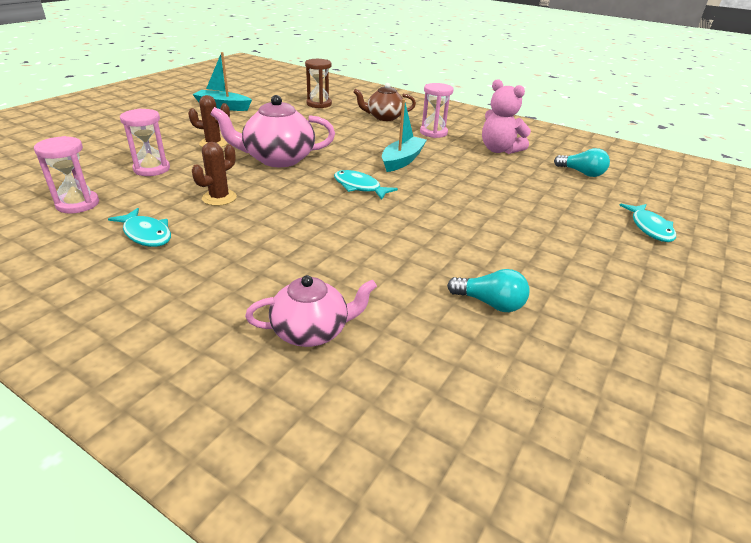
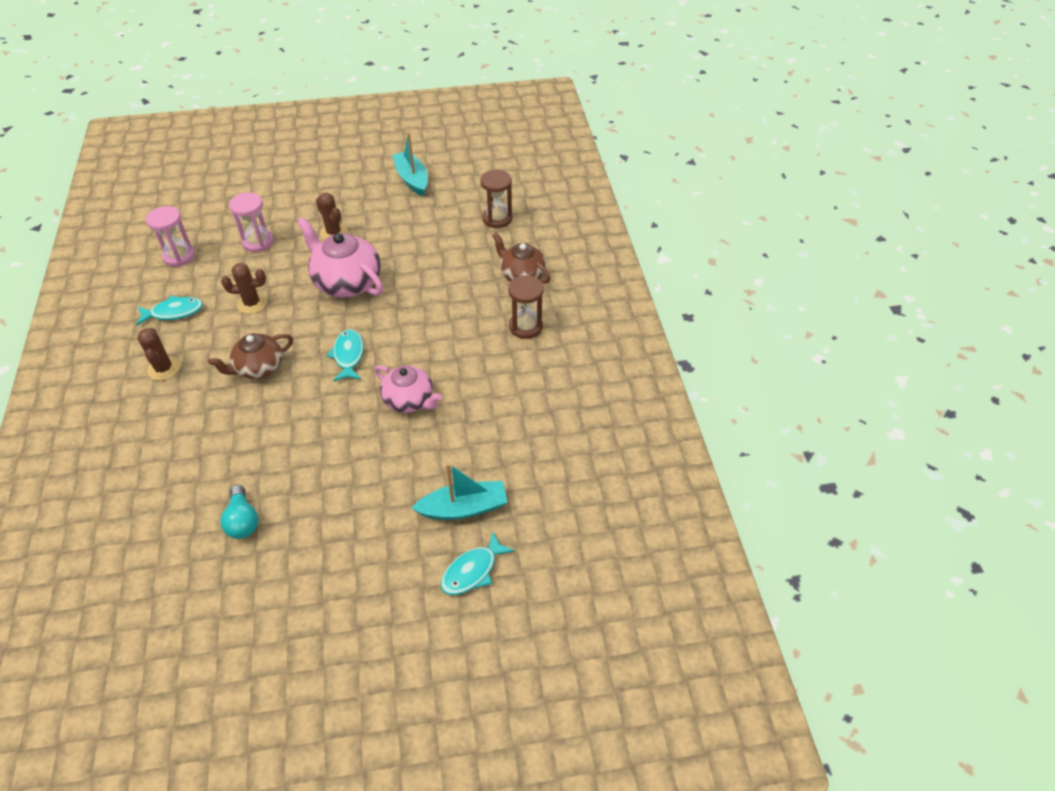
camera: 50 degrees right, 15 degrees up
(146, 234) = (174, 312): turquoise fish -> turquoise fish turned 105 degrees counterclockwise
(212, 268) = (164, 368): none -> brown cactus
(304, 224) = (258, 367): none -> brown teapot
(311, 331) = (139, 455): pink teapot -> pink teapot (409, 400)
(402, 160) = (431, 346): turquoise boat -> turquoise boat (463, 508)
(433, 132) = (525, 326): pink hourglass -> brown hourglass
(499, 150) = (540, 391): pink teddy bear -> none
(581, 173) = (554, 475): turquoise light bulb -> none

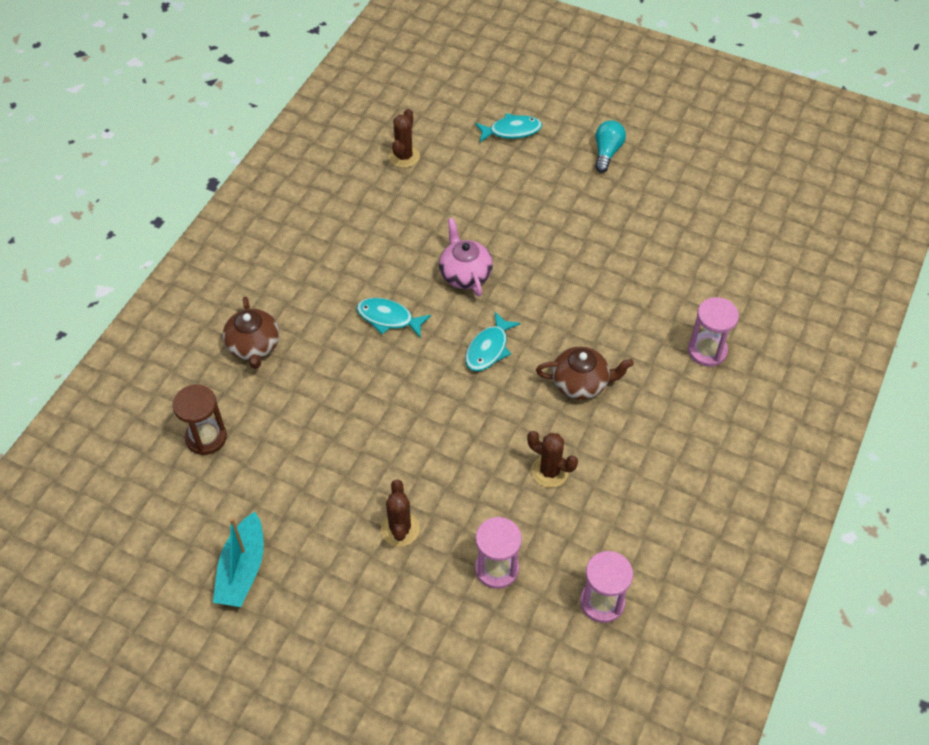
camera: 145 degrees left, 5 degrees up
(158, 444) = (707, 351): none -> pink hourglass
(164, 368) = (675, 435): brown cactus -> brown cactus (404, 156)
(174, 312) = (639, 508): turquoise fish -> turquoise fish (388, 318)
(242, 521) = (659, 246): turquoise light bulb -> turquoise light bulb (607, 152)
(347, 282) = (433, 442): pink teapot -> none
(463, 508) = (486, 170): turquoise boat -> none
(525, 326) = (305, 288): brown hourglass -> none

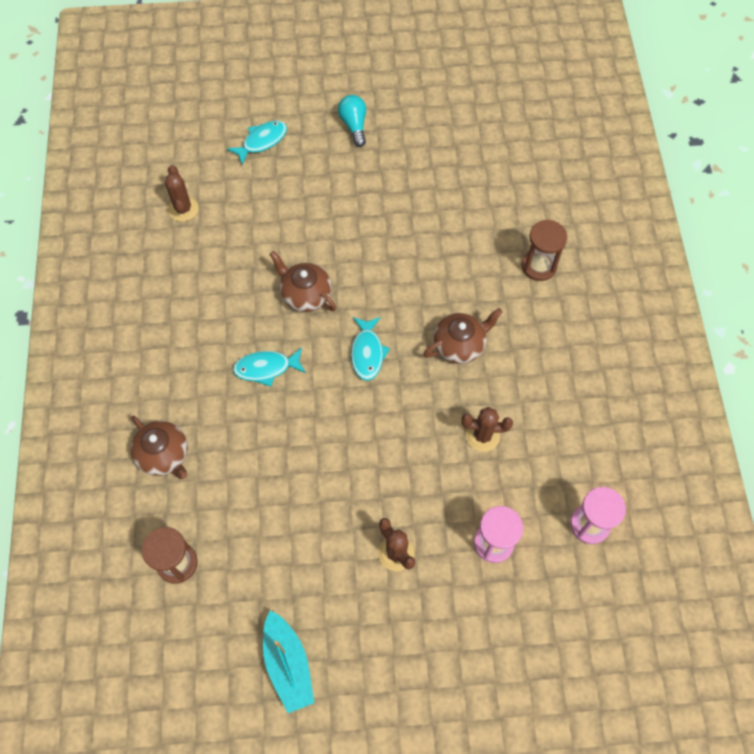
camera: 30 degrees left, 10 degrees up
(465, 274) = (305, 294): pink teapot -> brown teapot
(707, 351) = (538, 266): pink hourglass -> brown hourglass

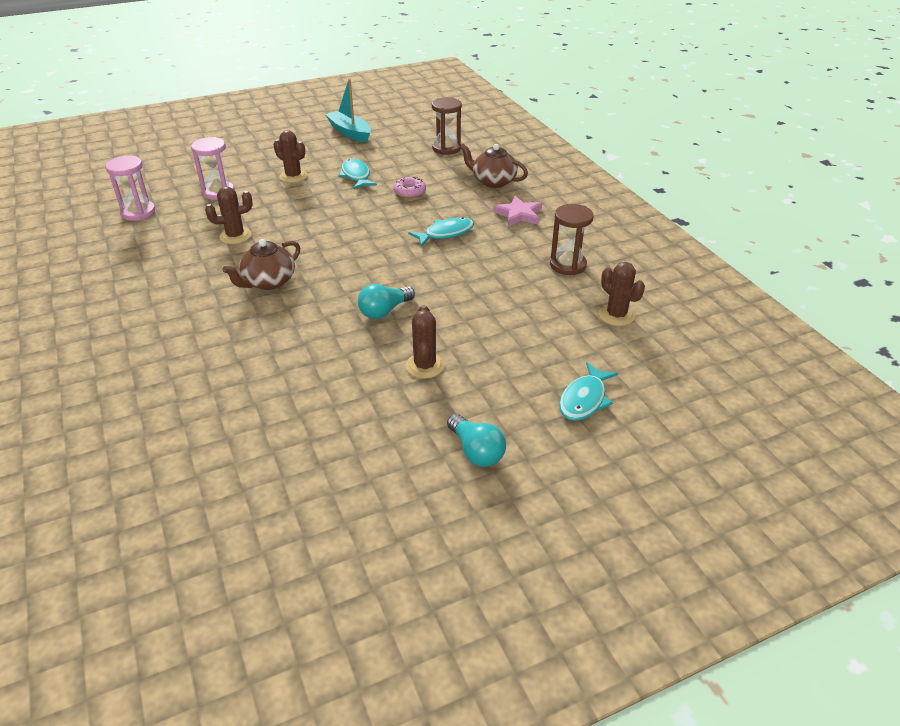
camera: 160 degrees right, 25 degrees down
(175, 377) = (519, 214): none -> pink star
(269, 464) = (409, 192): none -> pink donut
(305, 294) = (440, 282): brown teapot -> none
(358, 203) = (425, 366): none -> brown cactus
(367, 272) = (384, 311): none -> turquoise light bulb
(367, 353) = (358, 259): turquoise fish -> turquoise fish (356, 176)
(538, 266) = (186, 359): brown hourglass -> brown hourglass (567, 265)

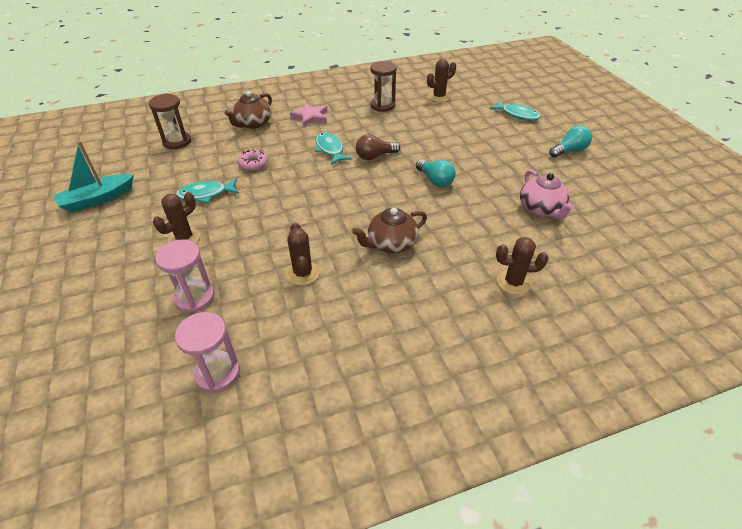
camera: 85 degrees left, 5 degrees up
(268, 282) = (391, 244): brown teapot -> brown teapot turned 105 degrees clockwise
(320, 400) = (541, 209): none -> pink teapot
(425, 366) = (496, 165): brown cactus -> brown cactus (513, 282)
(434, 265) = (375, 156): none -> brown light bulb

